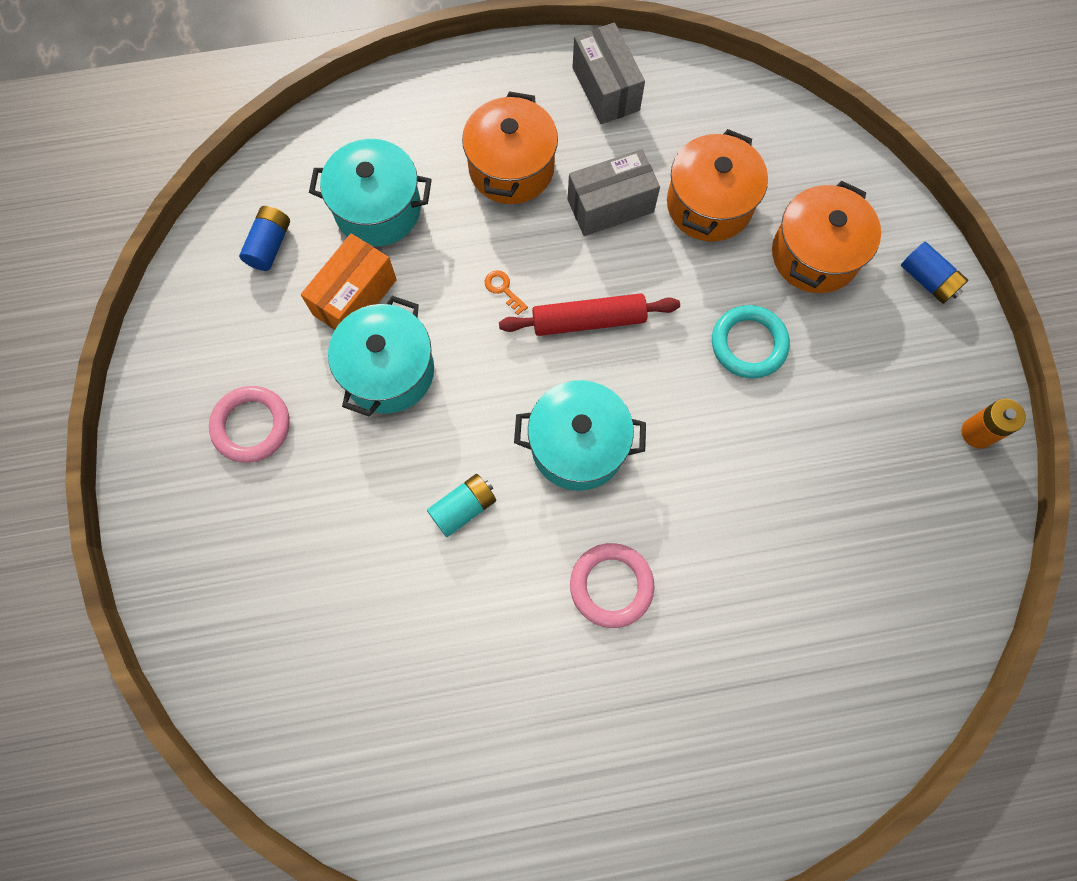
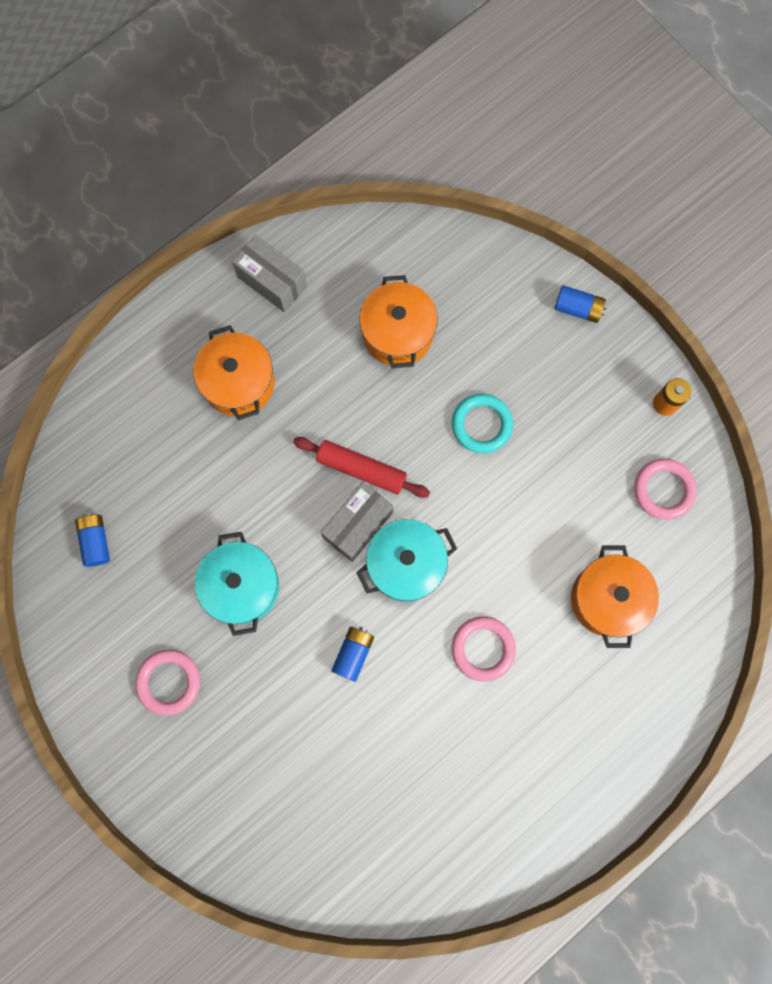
camera: 30 degrees left, 5 degrees up
(355, 297) = (184, 546): orange box -> none
(378, 209) = (159, 469): turquoise pot -> none
(463, 508) = (353, 653): turquoise battery -> blue battery
(503, 289) = (288, 480): orange key -> none
(588, 320) = (361, 469): red rolling pin -> red rolling pin turned 60 degrees clockwise
(610, 205) = (328, 373): grey box -> grey box (358, 525)
(814, 255) = (491, 332): orange pot -> orange pot (607, 599)
(924, 527) = (663, 490): none -> pink ring

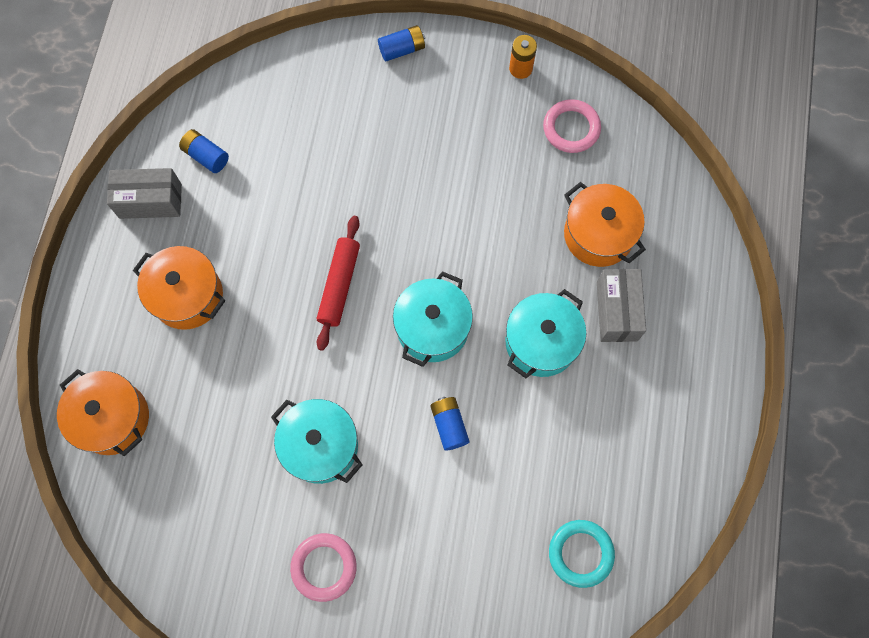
camera: 40 degrees left, 5 degrees down
(96, 541) = (172, 508): blue battery -> blue battery (206, 156)
(358, 525) = (371, 328): grey box -> grey box (616, 311)
(361, 469) = (339, 285): red rolling pin -> red rolling pin turned 60 degrees counterclockwise
(397, 333) = (282, 166): orange pot -> orange pot (112, 418)
(481, 425) = (402, 183): turquoise ring -> turquoise ring (580, 553)
(483, 649) = (541, 342): pink ring -> turquoise pot

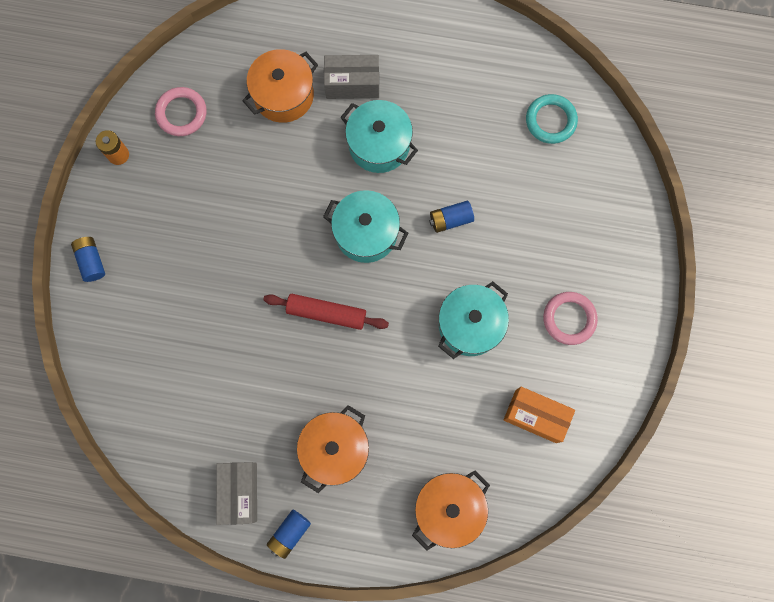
camera: 90 degrees left, 5 degrees up
(206, 156) = (195, 442): blue battery -> blue battery (289, 533)
(209, 521) = (535, 416): none -> orange box

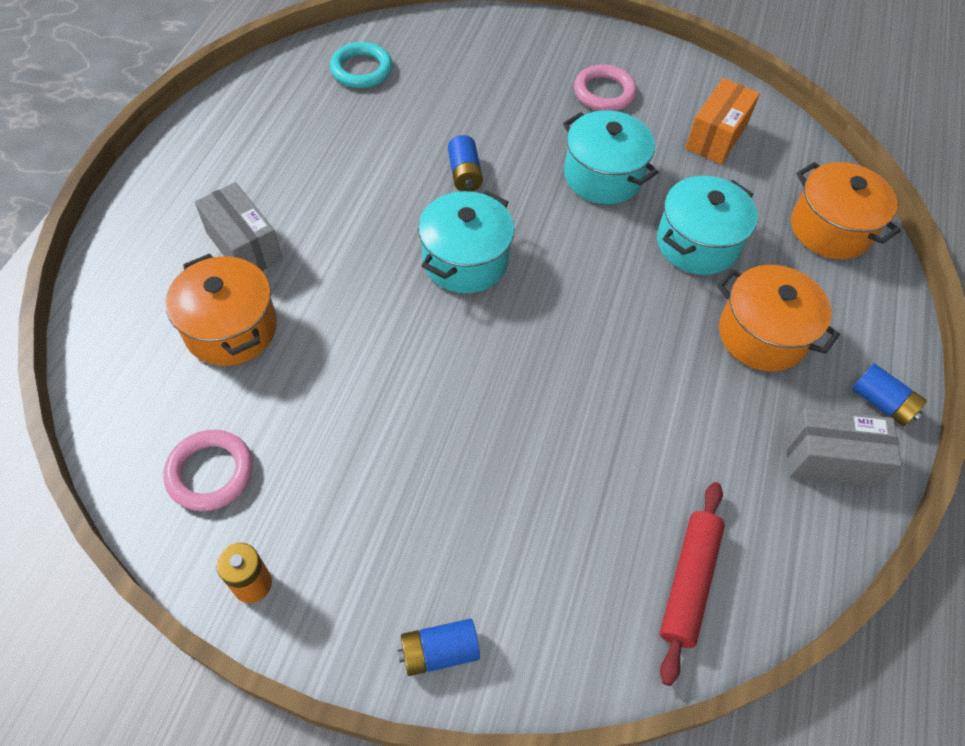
camera: 85 degrees left, 20 degrees down
(326, 313) = (572, 319): red rolling pin -> red rolling pin (689, 582)
(352, 84) = (244, 246): grey box -> grey box turned 45 degrees counterclockwise
(379, 145) = (343, 230): turquoise pot -> turquoise pot (697, 243)

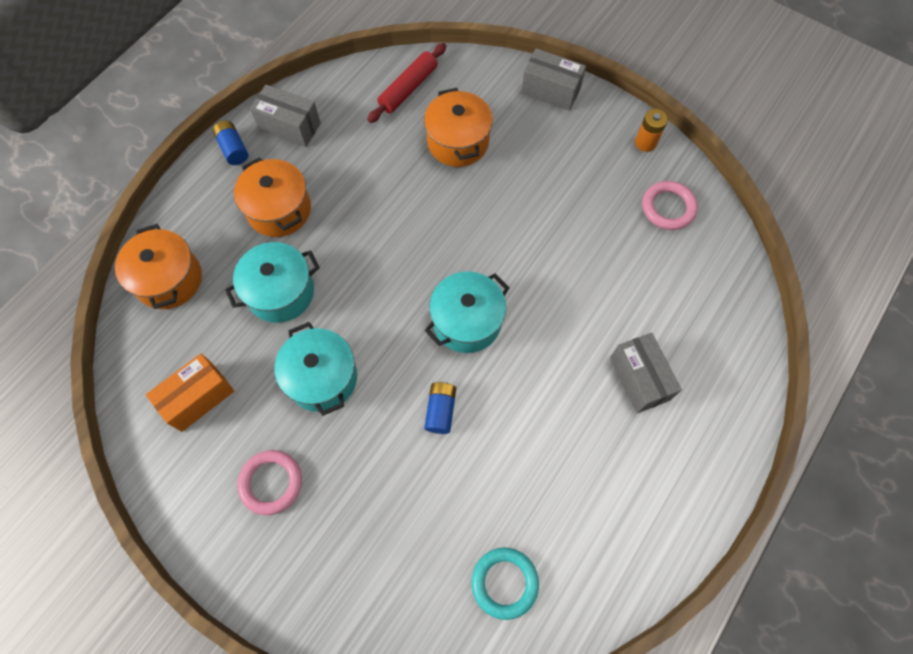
camera: 160 degrees left, 10 degrees up
(231, 328) = (652, 305): orange pot -> orange pot (458, 142)
(439, 651) = (550, 91): blue battery -> grey box

